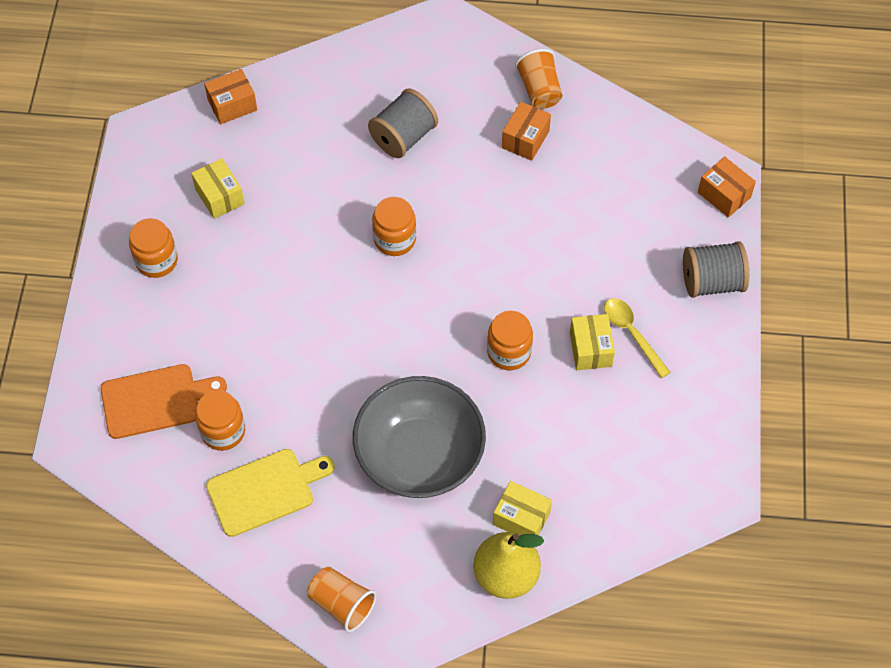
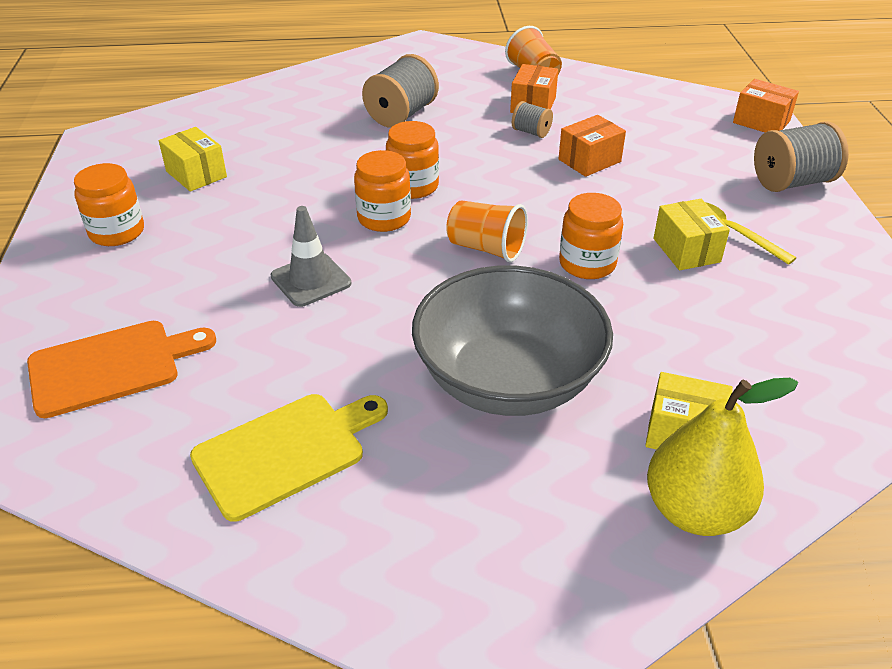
camera: 10 degrees left, 20 degrees down
(223, 431) = (214, 388): orange jar -> orange jar (384, 218)
(232, 105) = (207, 110): orange box -> orange box (589, 160)
(299, 337) = (311, 280): none -> grey traffic cone
(342, 604) = (441, 595): orange cup -> orange cup (486, 248)
(512, 180) = (531, 132): none -> grey spool

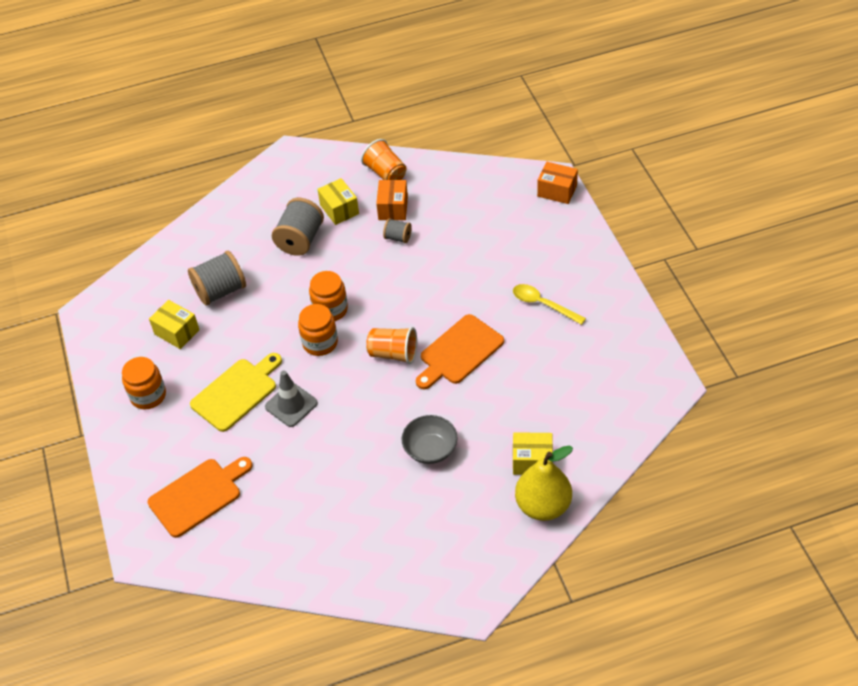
camera: 10 degrees left, 10 degrees up
(285, 452) = (321, 524): yellow cutting board -> yellow cutting board (237, 393)
(508, 380) = (430, 449): grey bowl -> grey bowl, size x0.50
(587, 264) = (459, 352): orange jar -> orange cutting board
(589, 160) = (444, 258): orange box -> none
(686, 250) = (518, 326): yellow box -> yellow box (339, 209)
(792, 182) = (580, 249): grey spool -> grey spool (220, 291)

